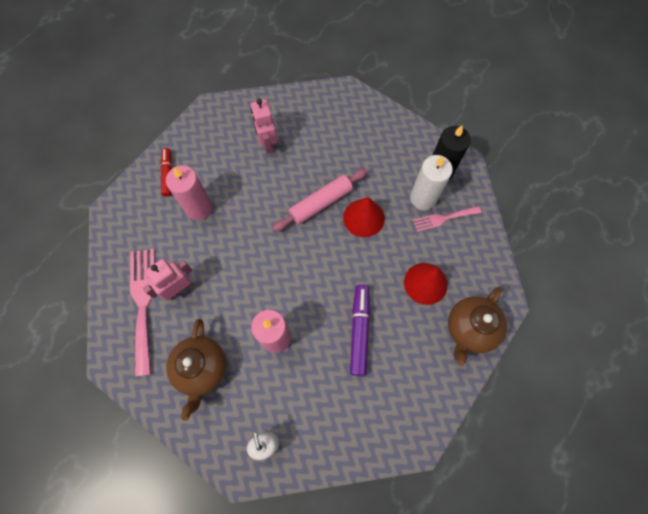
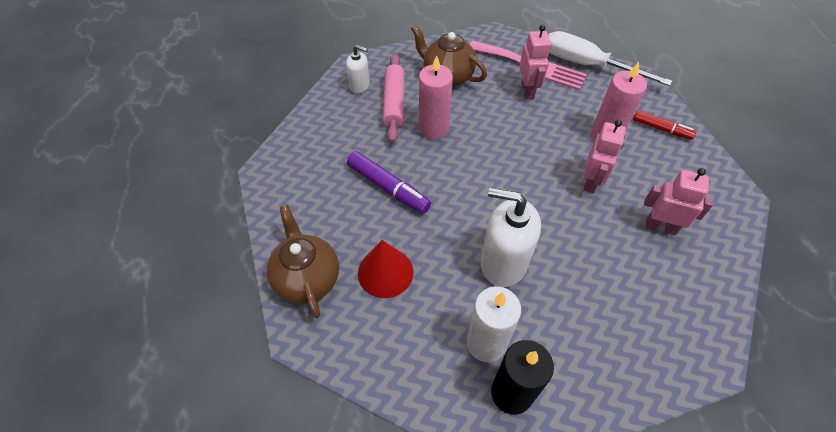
camera: 125 degrees right, 15 degrees down
(115, 257) = (587, 65): none -> white screwdriver
(255, 197) = (591, 182): none -> pink robot
(320, 203) = (548, 233): pink rolling pin -> pink rolling pin (394, 102)
(363, 218) = (503, 263): red cone -> white soap dispenser
(443, 218) = (444, 347): pink fork -> none

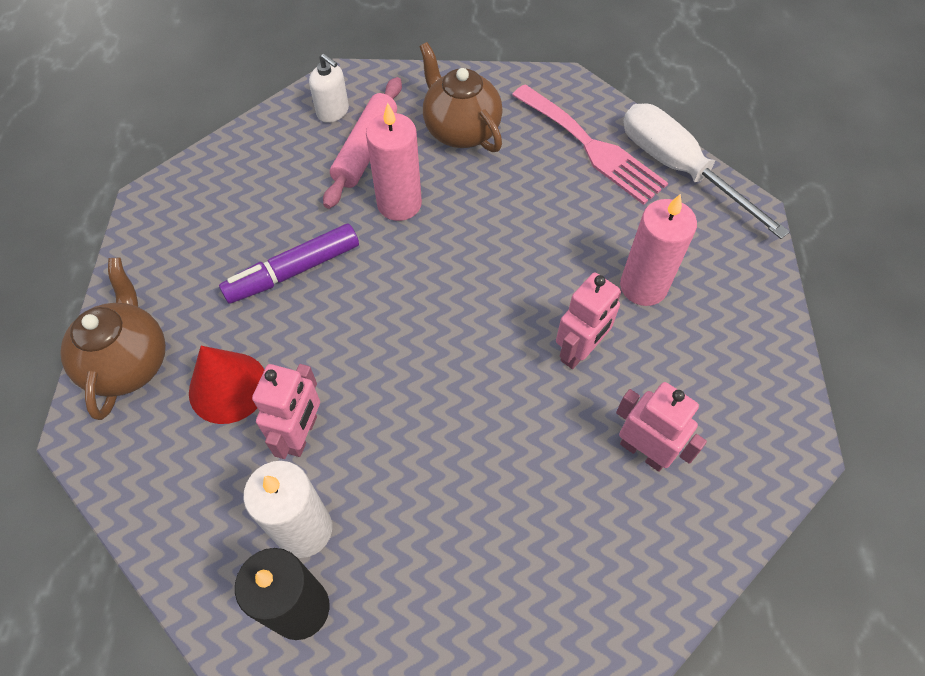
camera: 20 degrees right, 5 degrees up
(388, 188) = (293, 271): purple marker -> purple marker turned 90 degrees clockwise
(503, 263) = (387, 427): white soap dispenser -> none
(528, 90) = (565, 184): pink robot -> pink robot (302, 434)
(661, 129) = (736, 303): red marker -> none

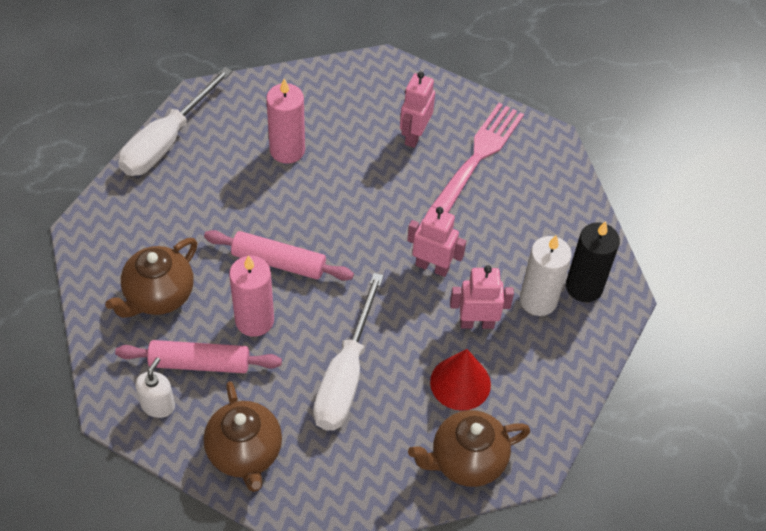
camera: 110 degrees left, 5 degrees down
(247, 167) = (245, 453): none -> brown teapot
(293, 271) = (345, 375): purple marker -> white screwdriver
(470, 241) = (278, 262): none -> pink rolling pin
(579, 351) = (353, 178): pink robot -> pink robot (432, 266)
(591, 147) = (156, 200): pink fork -> pink fork (480, 154)

